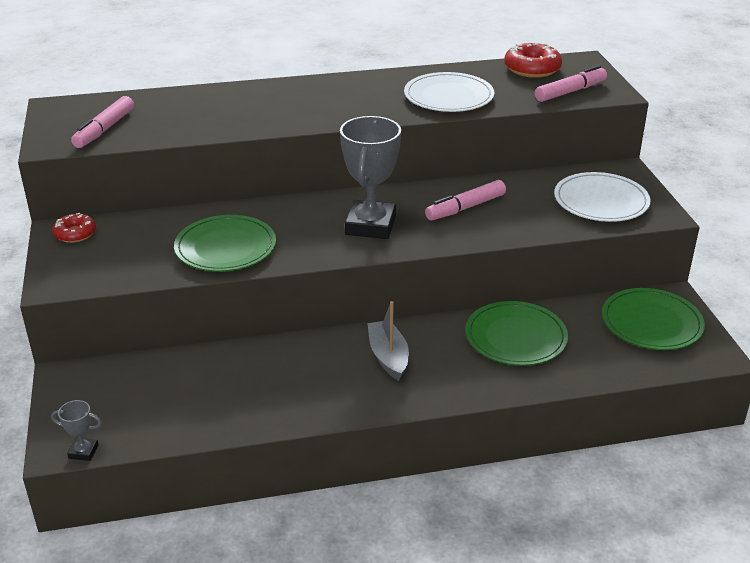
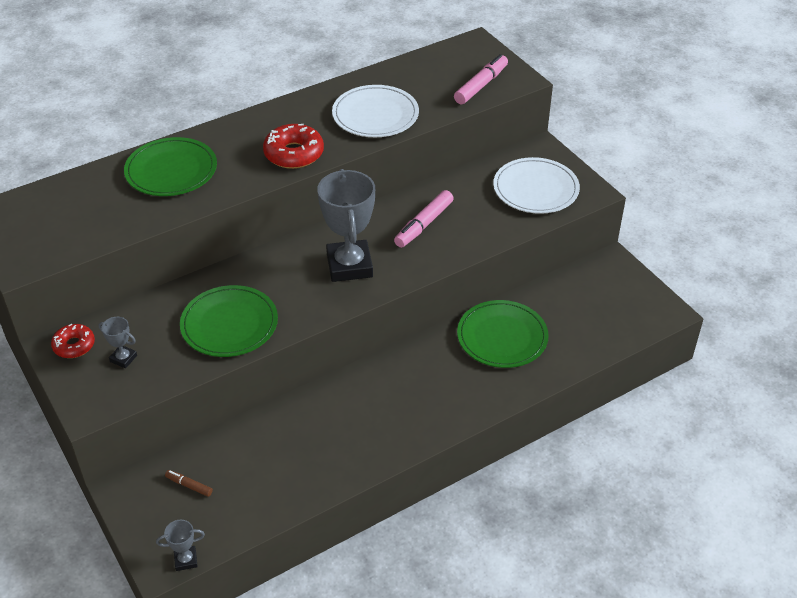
camera: 20 degrees left, 10 degrees up
(104, 129) = (65, 231): pink marker -> none
(111, 253) = (123, 358): none -> grey trophy
(127, 389) = (189, 486): none -> brown marker
(388, 357) = (404, 386): grey boat -> none
(532, 69) = (434, 63): red donut -> red donut (294, 154)
(651, 323) = (605, 292): green plate -> green plate (171, 170)

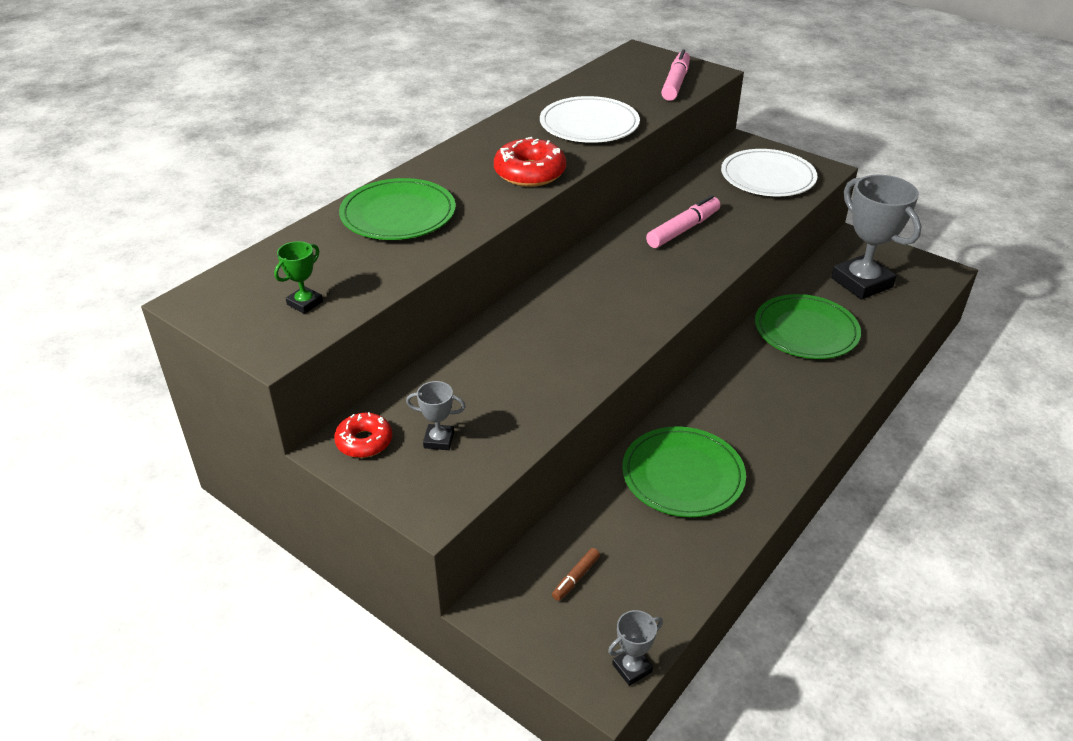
camera: 20 degrees left, 5 degrees down
(61, 233) = (305, 303): none -> green trophy
(189, 486) = (576, 578): brown marker -> brown marker turned 60 degrees counterclockwise
(229, 324) = (543, 371): green plate -> green plate (683, 475)
(349, 265) = (635, 283): grey trophy -> grey trophy (861, 282)
(424, 224) = (683, 229): pink marker -> pink marker turned 150 degrees counterclockwise

